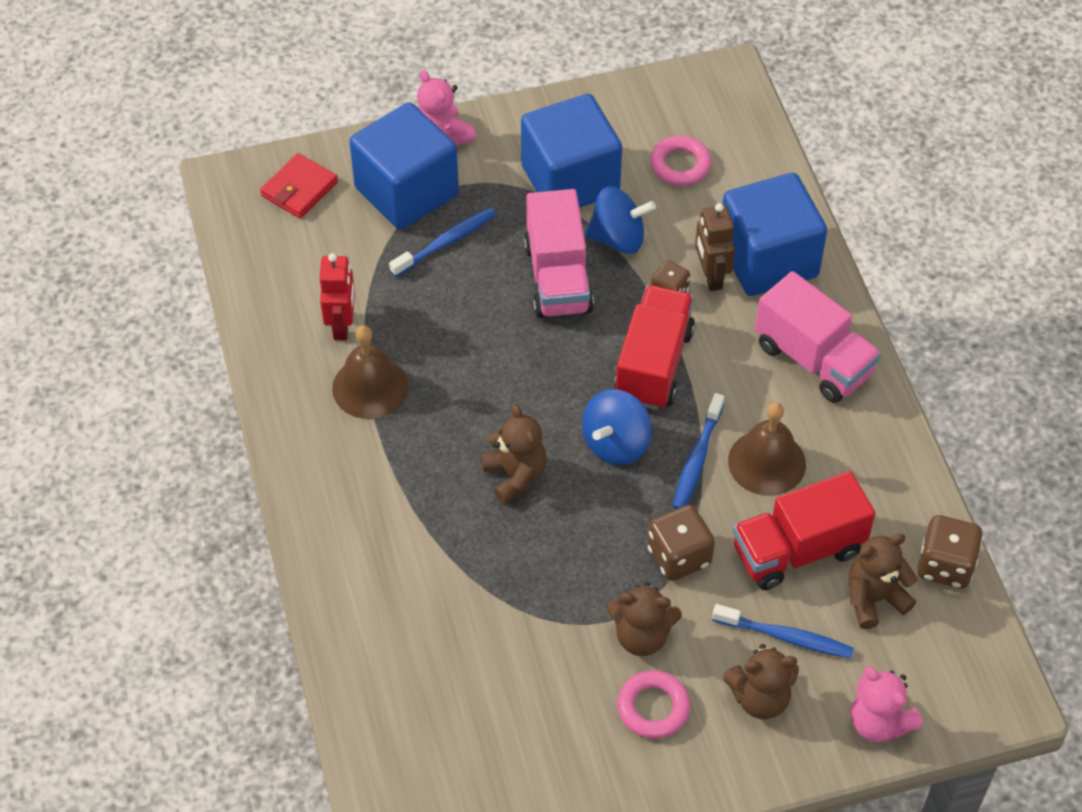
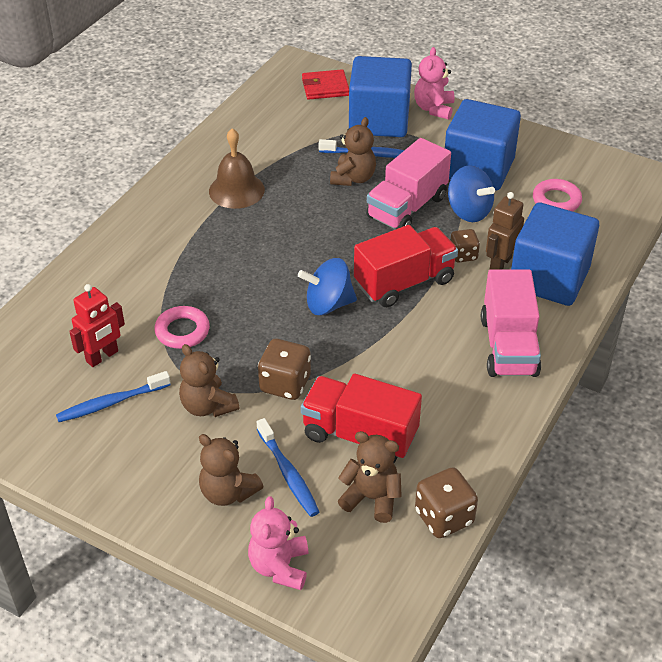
camera: 45 degrees right, 10 degrees down
(342, 325) = (262, 155): red robot -> red robot (102, 356)
(515, 475) = (252, 280): brown teddy bear -> brown teddy bear (353, 178)
(653, 708) = (162, 446): pink ring -> pink ring (182, 331)
(697, 459) = (364, 345): blue toothbrush -> blue toothbrush (111, 403)
(767, 462) = (404, 377): brown bell -> none

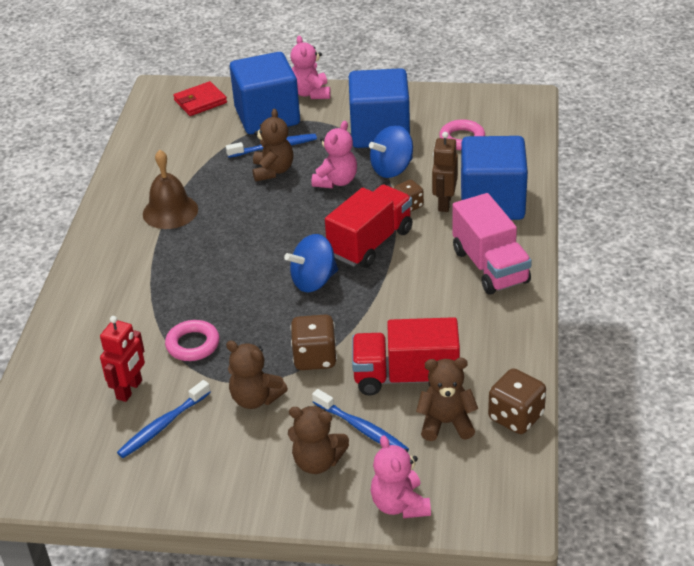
camera: 20 degrees left, 5 degrees down
(407, 207) = (336, 181): pink truck -> pink teddy bear
(468, 211) = (392, 169): blue spinning top -> blue spinning top turned 120 degrees clockwise

